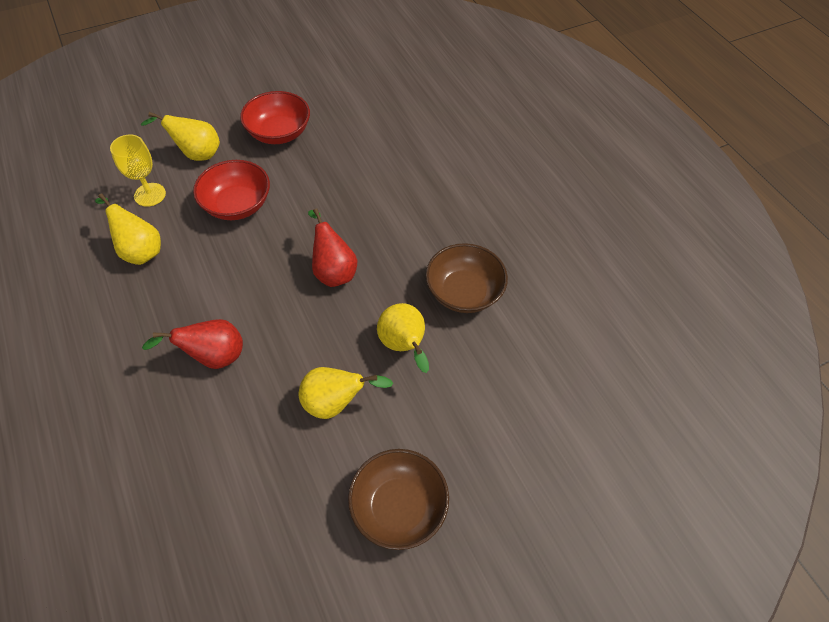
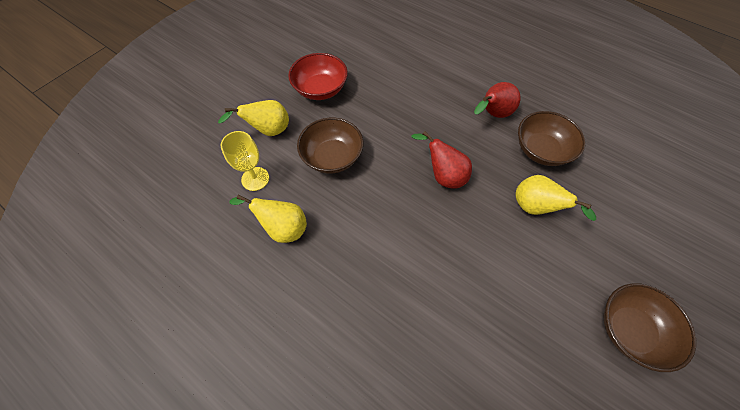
camera: 25 degrees left, 5 degrees up
(213, 357) = (409, 286): red pear -> red pear (492, 114)
(237, 205) = (332, 157): red bowl -> brown bowl
(335, 403) = (525, 275): yellow pear -> none

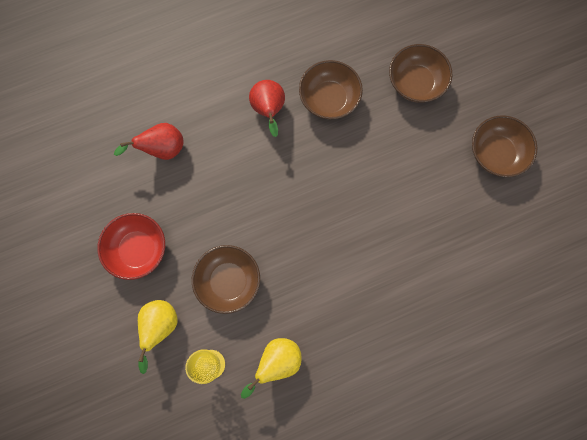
camera: 60 degrees left, 15 degrees up
(443, 175) = (305, 196): red pear -> red pear (162, 149)
(535, 208) = (376, 145): yellow pear -> none
(623, 211) = (415, 83): none -> brown bowl

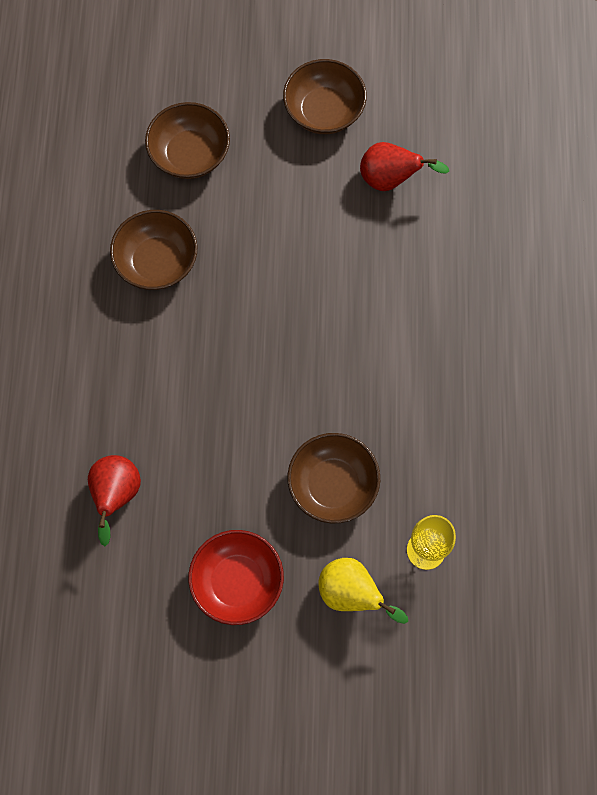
camera: 65 degrees left, 5 degrees down
(268, 111) = (134, 340): red pear -> red pear (390, 179)
(277, 362) = (458, 469): yellow pear -> none

